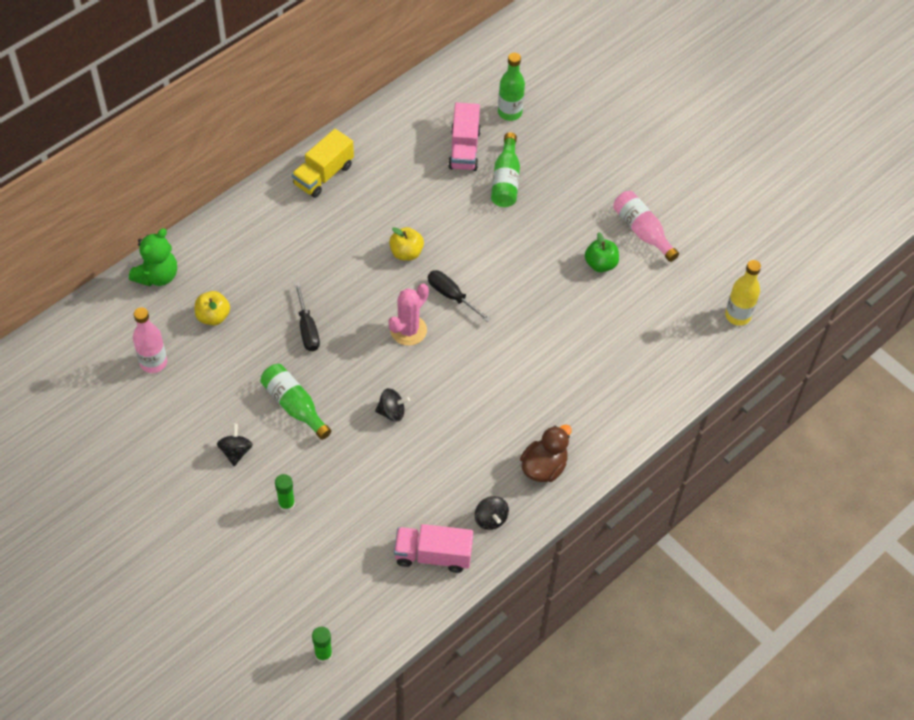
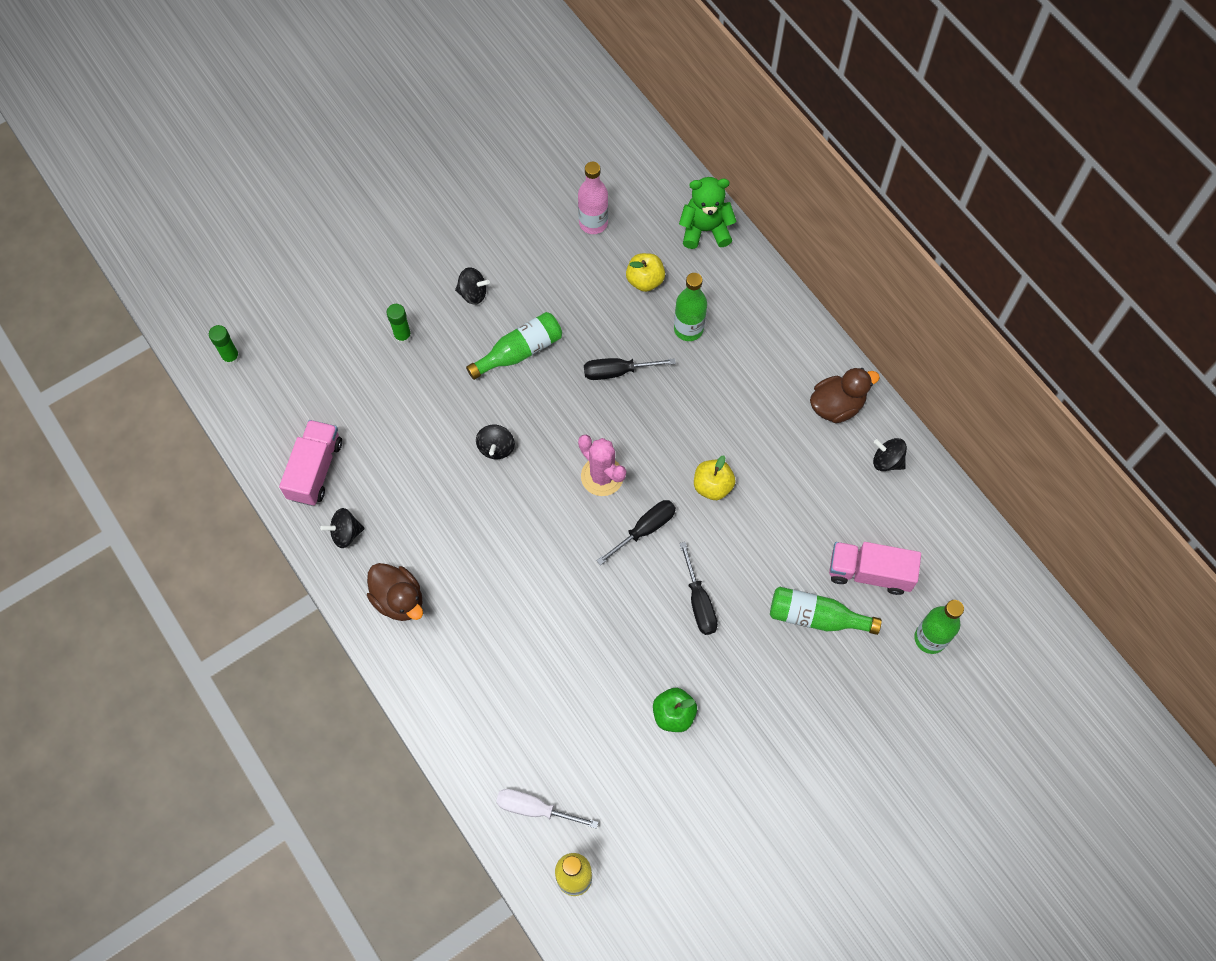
camera: 100 degrees right, 10 degrees up
(157, 276) = (705, 230): green teddy bear -> green teddy bear turned 135 degrees clockwise
(260, 280) = (688, 329): none -> green bottle
(323, 175) = (836, 405): yellow truck -> brown duck
(368, 141) = (887, 461): none -> black spinning top
(507, 255) = (699, 601): none -> black screwdriver
(642, 231) = (721, 778): pink bottle -> none
(693, 346) = (535, 809): none -> white screwdriver

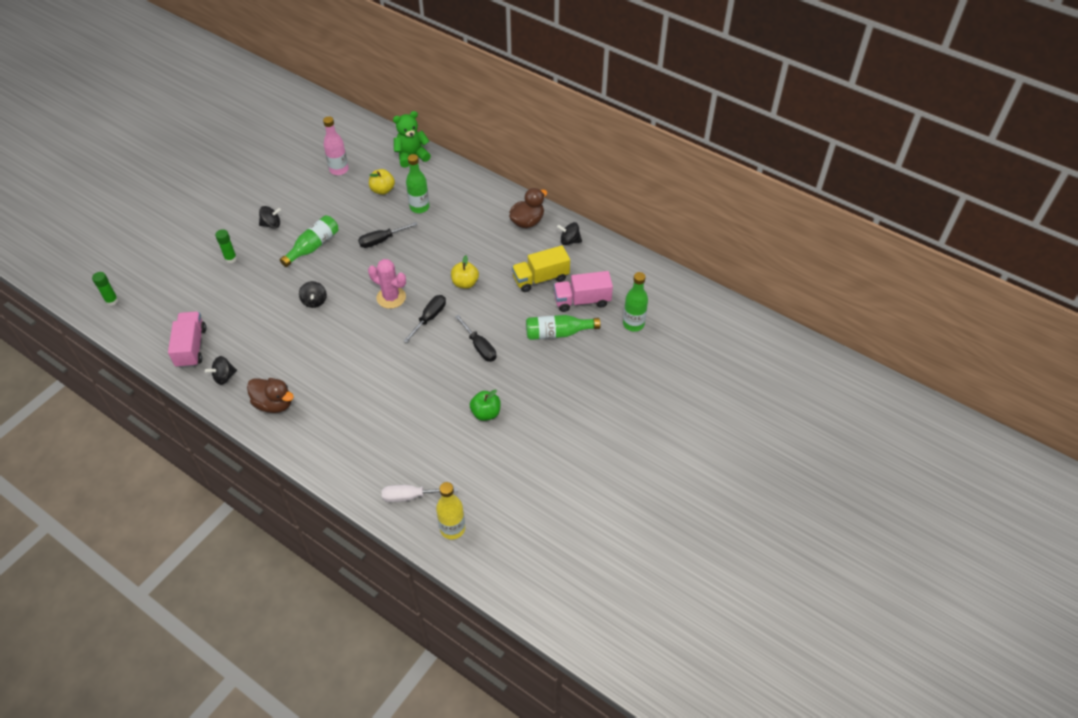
camera: 20 degrees left, 15 degrees down
(823, 514) = (540, 278): none -> yellow truck

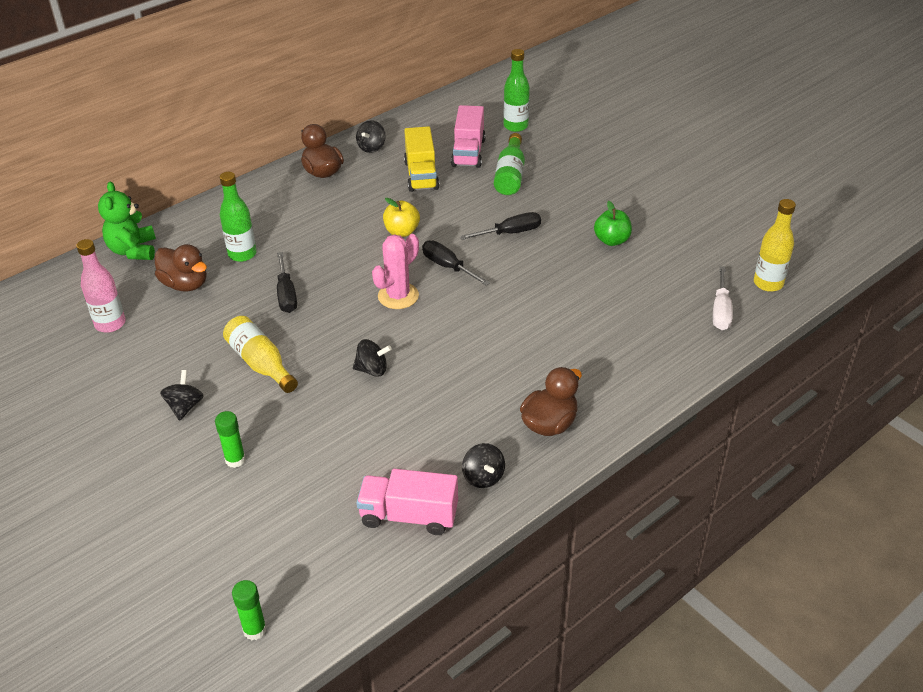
camera: 75 degrees left, 10 degrees down
(313, 247) = (261, 363): green bottle -> yellow bottle
(382, 190) = (185, 284): yellow apple -> brown duck

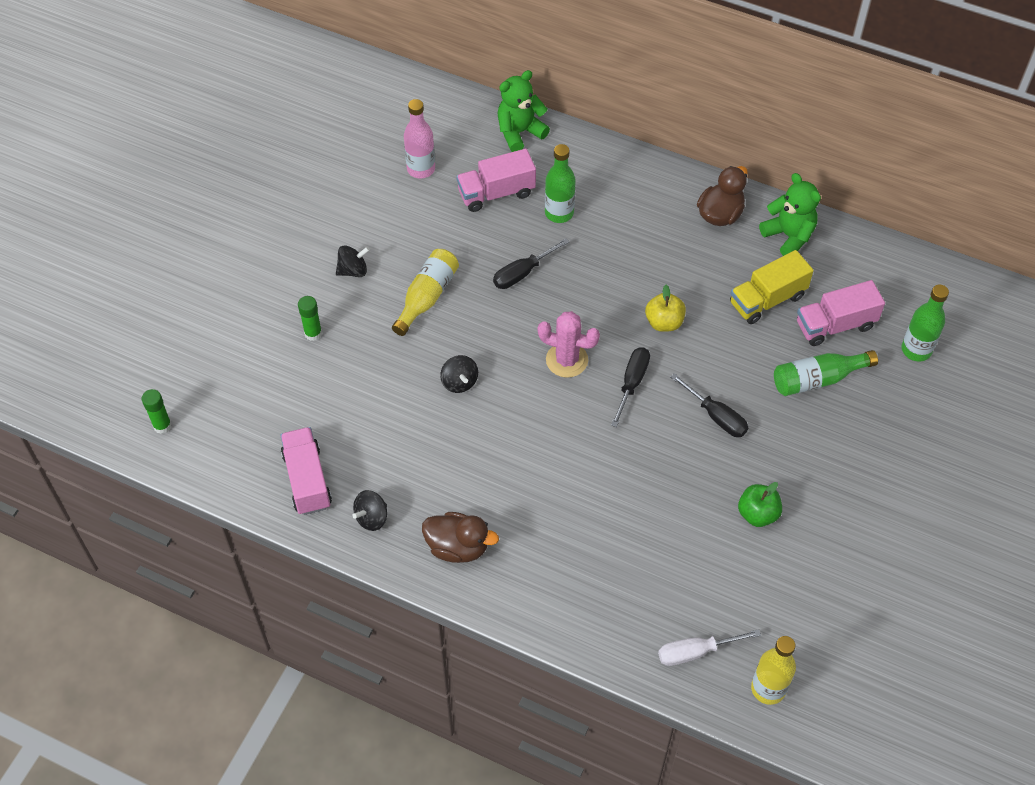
camera: 65 degrees right, 15 degrees up
(185, 284) = (496, 193): brown duck -> pink truck
(371, 147) = (789, 236): black spinning top -> green teddy bear

